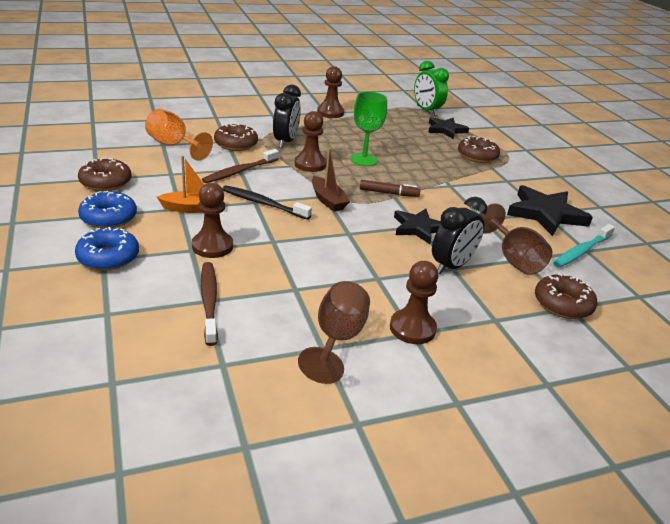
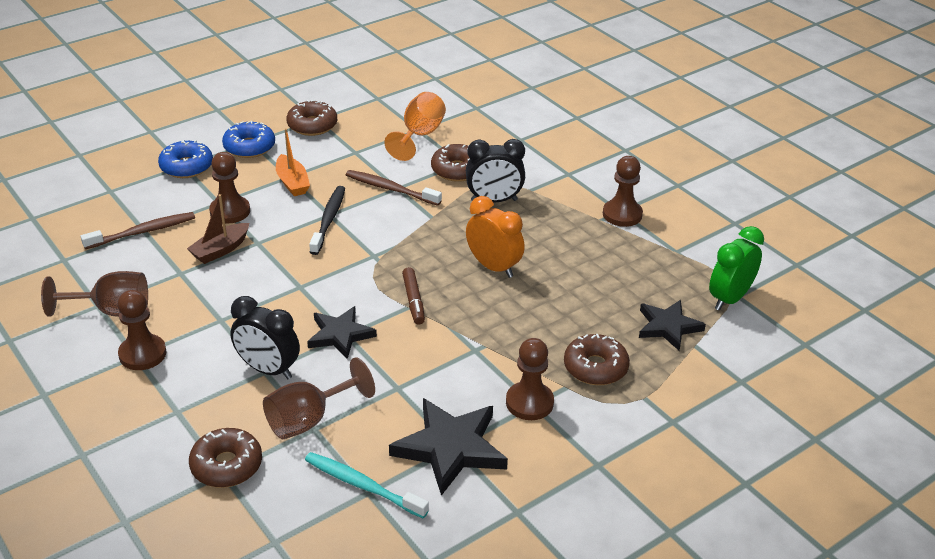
camera: 75 degrees right, 5 degrees up
(310, 164) = (446, 230): brown pawn -> brown pawn (529, 402)
(328, 200) = (364, 259): brown boat -> brown boat (220, 250)
(364, 159) = (493, 267): green goblet -> orange clock

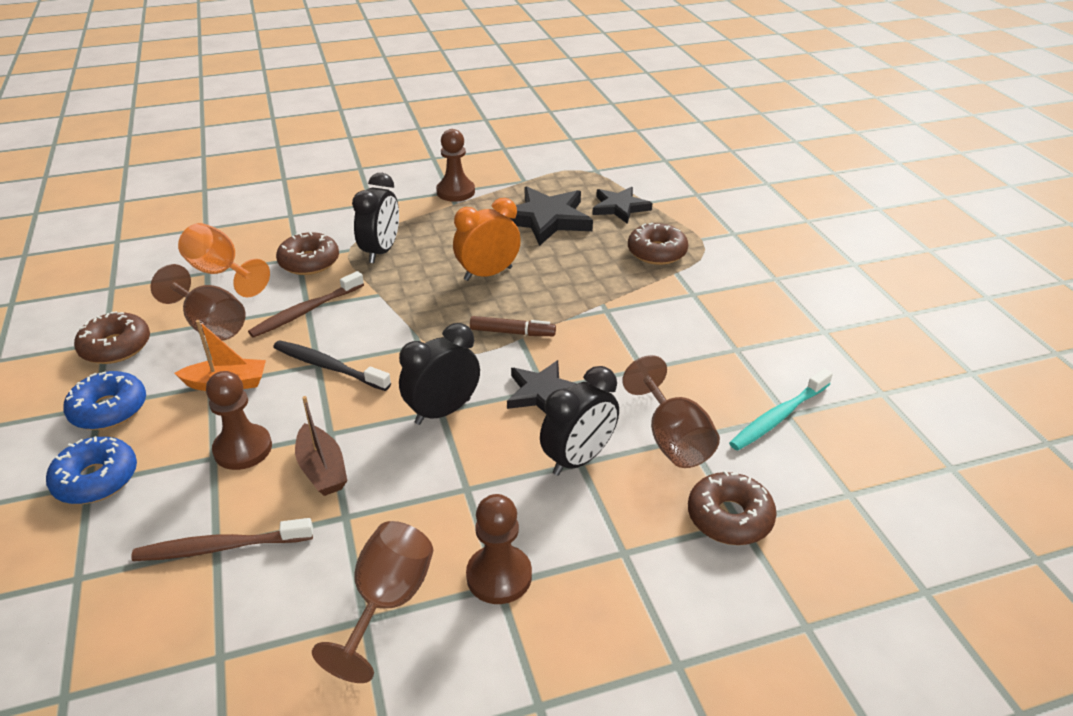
camera: 70 degrees left, 0 degrees up
(143, 232) = (220, 547): brown toothbrush -> brown toothbrush turned 90 degrees counterclockwise
(299, 288) = (443, 411): none -> black clock
(354, 153) = (210, 325): none -> brown goblet
(450, 448) = (738, 351): black star -> black star (546, 219)
(529, 402) = (690, 295): brown pawn -> none
(729, 299) = (598, 174): green clock -> none

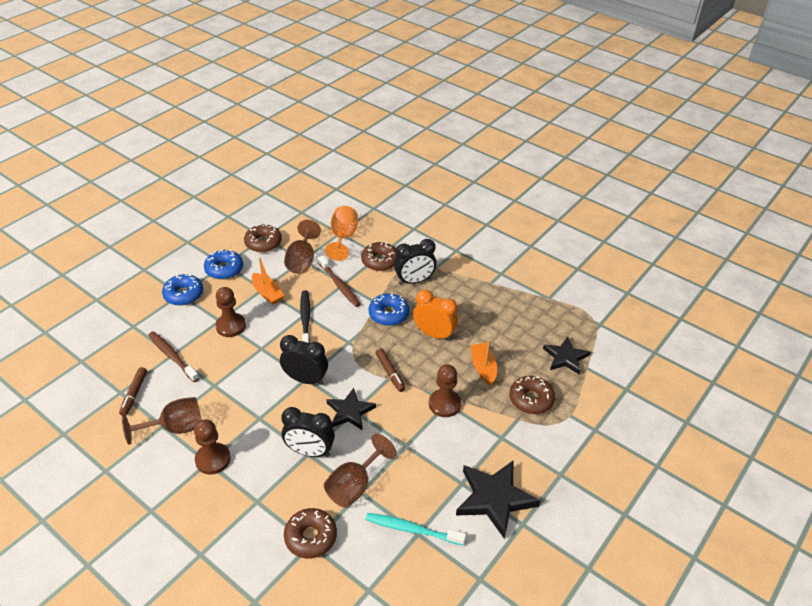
camera: 55 degrees right, 5 degrees up
(247, 635) = (134, 394): none -> brown marker
(306, 311) = (339, 285): brown toothbrush -> brown toothbrush turned 135 degrees counterclockwise
(322, 469) = (236, 360): brown boat -> none
(411, 293) = (389, 314): none -> blue donut
(455, 192) = (503, 276): brown pawn -> brown pawn (444, 404)
(546, 219) = (515, 330): black star -> black star (494, 498)
(578, 263) = (483, 368): none -> orange boat

